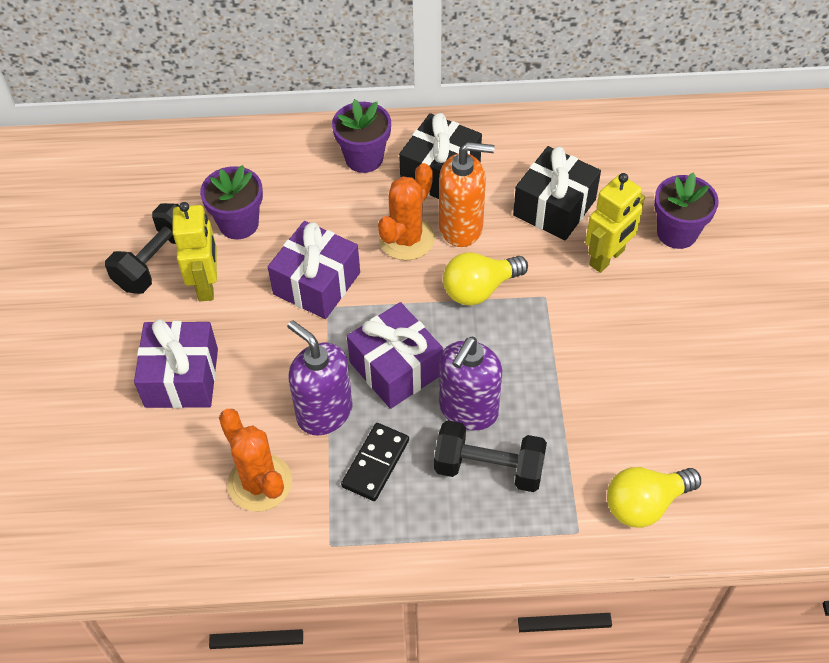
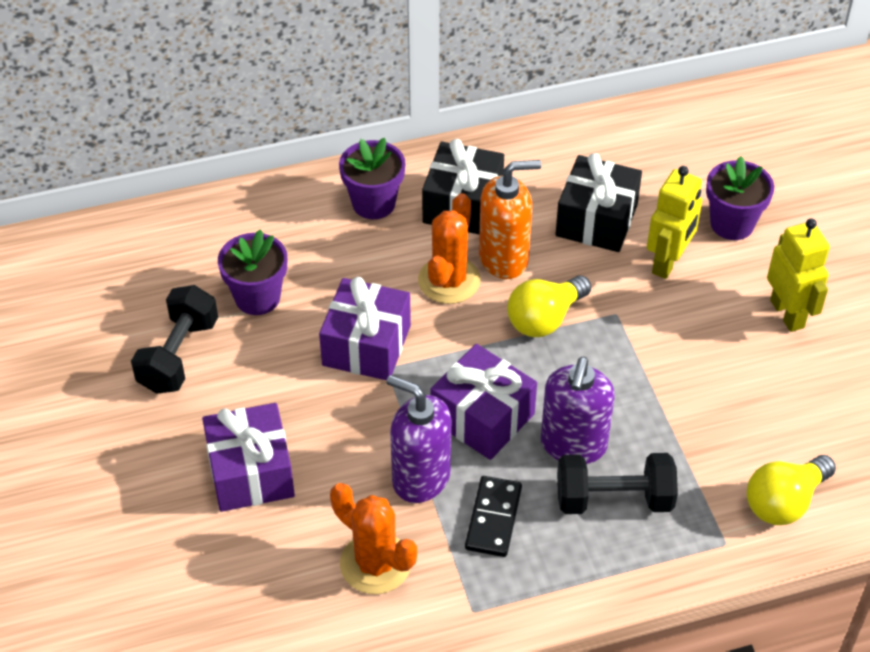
camera: 15 degrees left, 5 degrees down
(206, 285) = (244, 369): yellow robot -> yellow robot (787, 314)

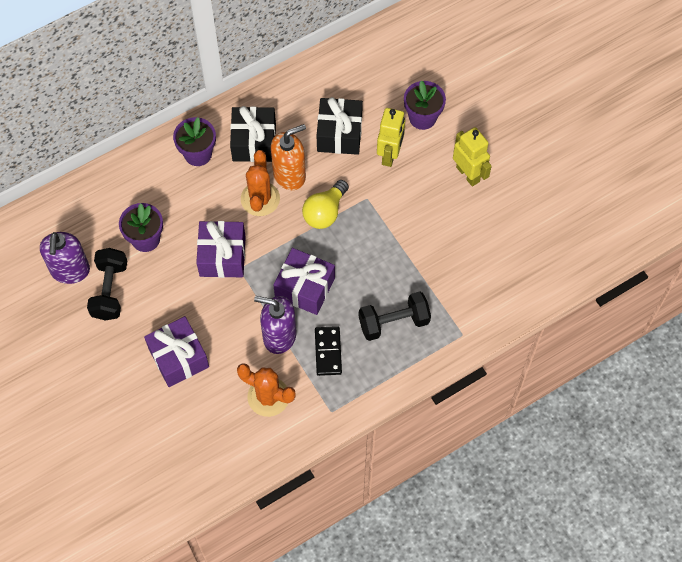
camera: 15 degrees left, 15 degrees up
(573, 445) = (362, 293): purple soap dispenser -> purple soap dispenser (70, 270)
(784, 502) = (490, 300): yellow light bulb -> none

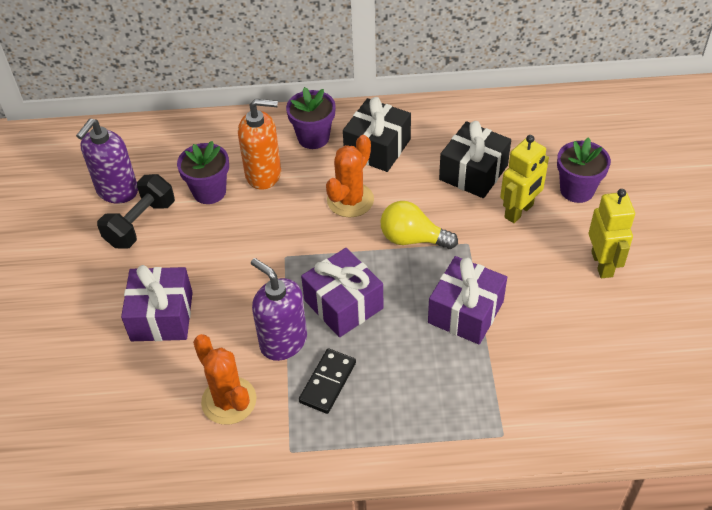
camera: 30 degrees right, 15 degrees down
(222, 256) = (275, 237): purple gift -> purple gift (465, 312)
(289, 175) = (396, 190): orange soap dispenser -> orange soap dispenser (264, 174)
(325, 212) = (412, 239): yellow light bulb -> yellow light bulb turned 45 degrees clockwise
(393, 322) = (424, 384): black dumbbell -> none

